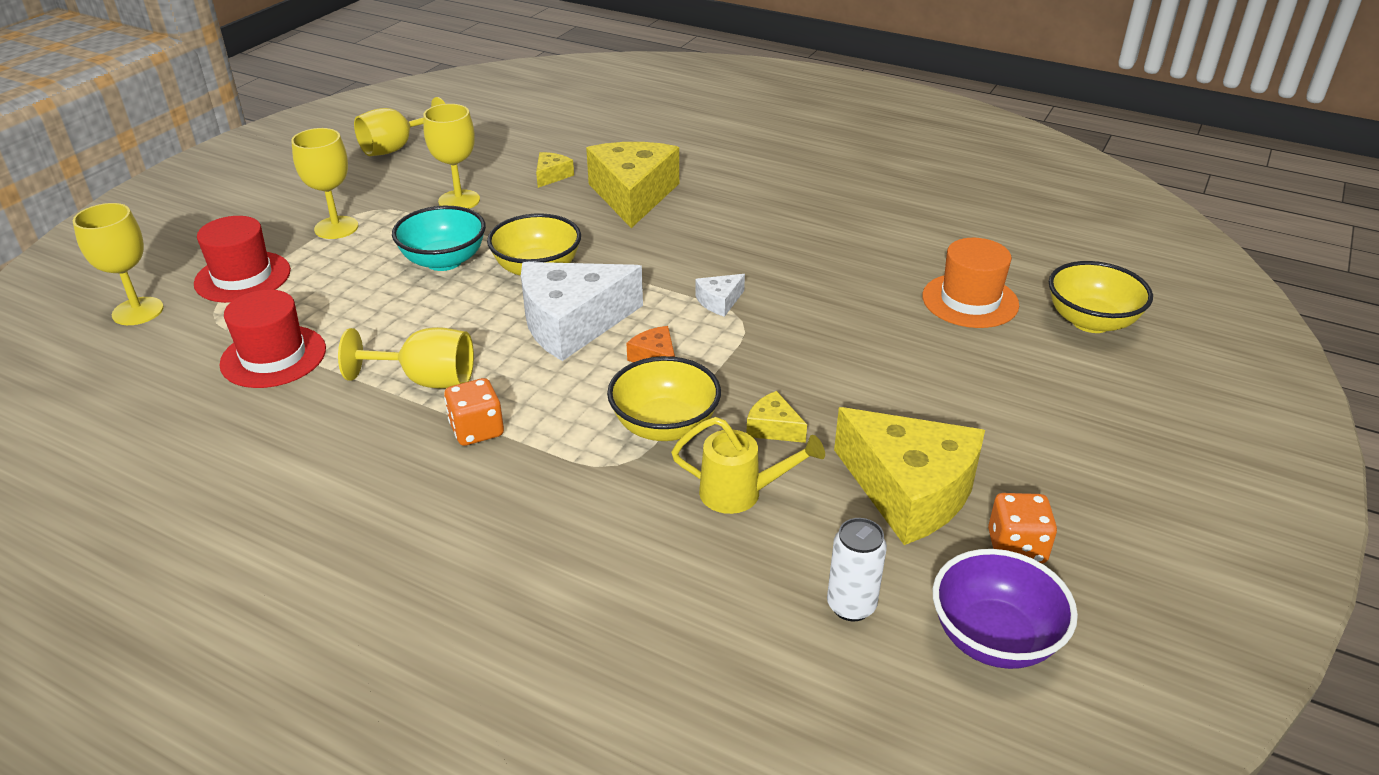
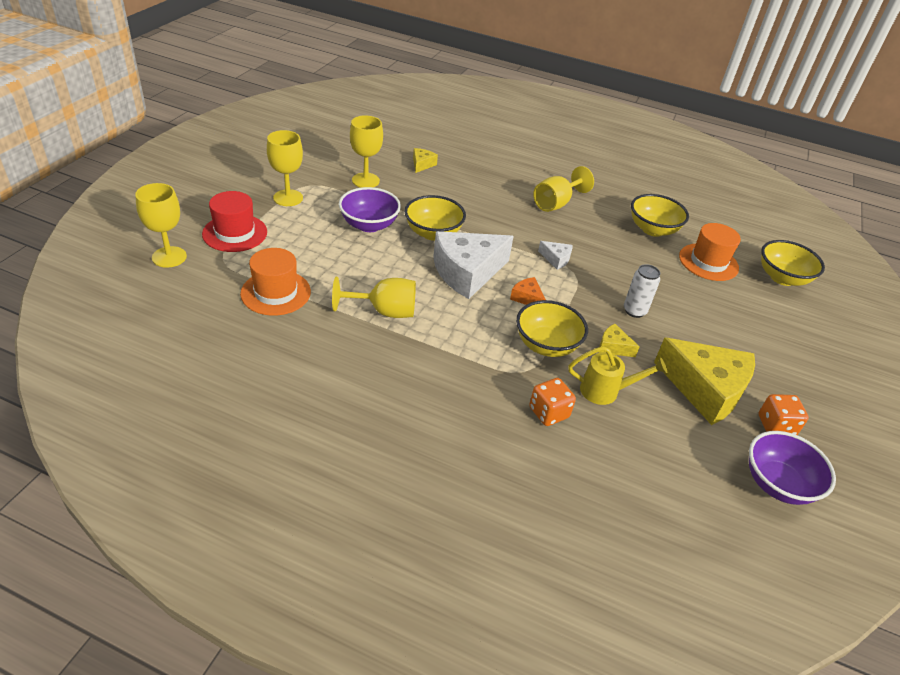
camera: 10 degrees left, 5 degrees up
(273, 357) = (276, 292): red hat -> orange hat
(396, 148) = (310, 139): yellow goblet -> yellow goblet (556, 204)
(444, 261) = (369, 225): turquoise bowl -> purple bowl
(477, 430) = (428, 347): orange dice -> orange dice (548, 412)
(633, 195) = (479, 181): yellow cheese -> none
(719, 301) = (556, 259): white cheese -> white cheese turned 105 degrees counterclockwise
(851, 606) = (691, 464): white can -> white can (634, 311)
(890, 255) = (653, 229): none -> yellow bowl

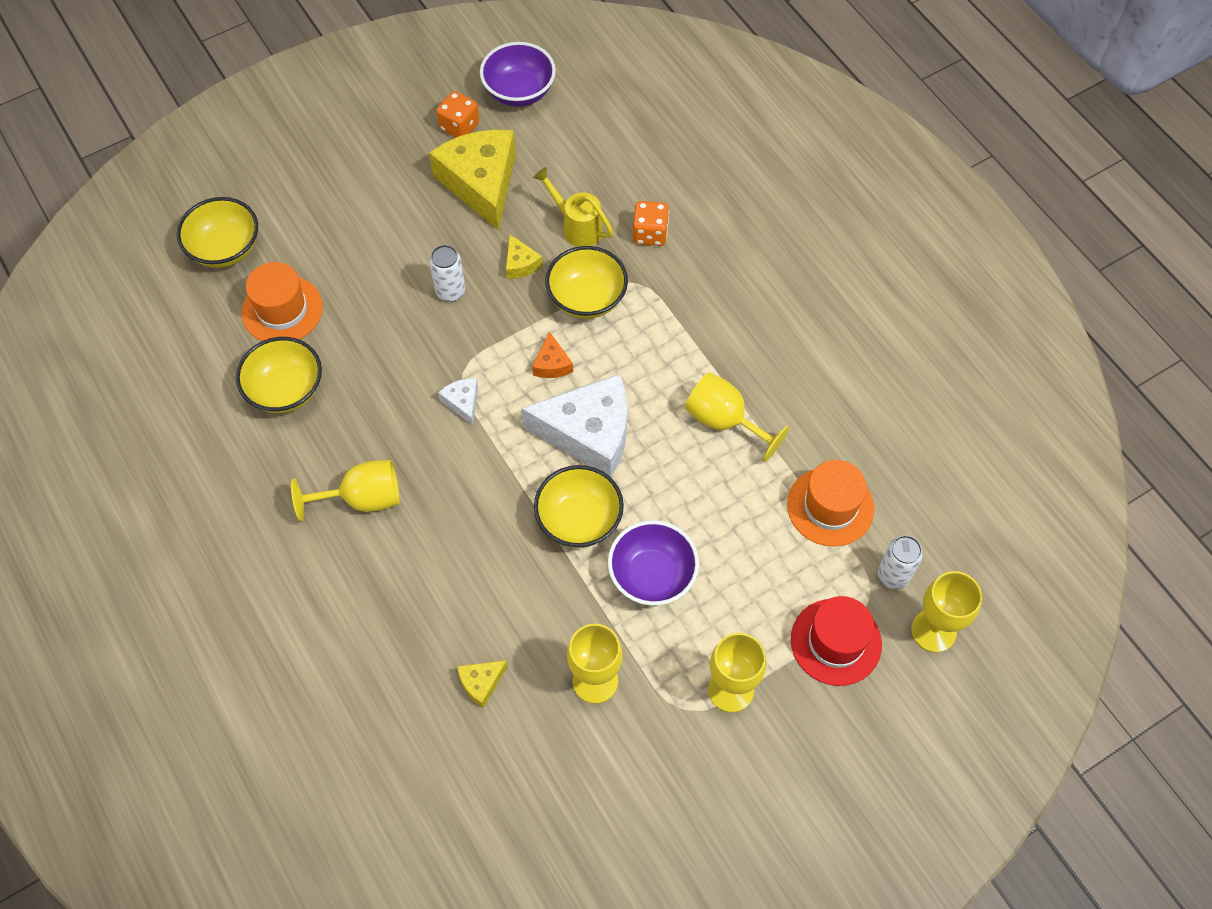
camera: 140 degrees left, 20 degrees up
(210, 273) = (893, 575): none -> white can

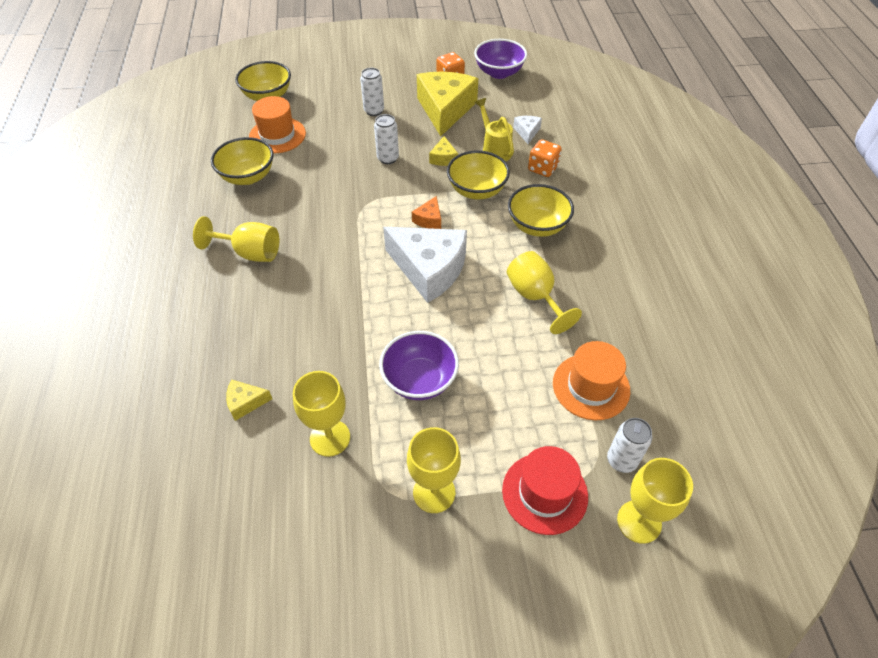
camera: 25 degrees right, 10 degrees down
(388, 220) = (374, 111): none -> white can
(462, 402) = (354, 221): white cheese -> white cheese (527, 132)
(579, 520) = (388, 321): yellow bowl -> yellow bowl (537, 226)

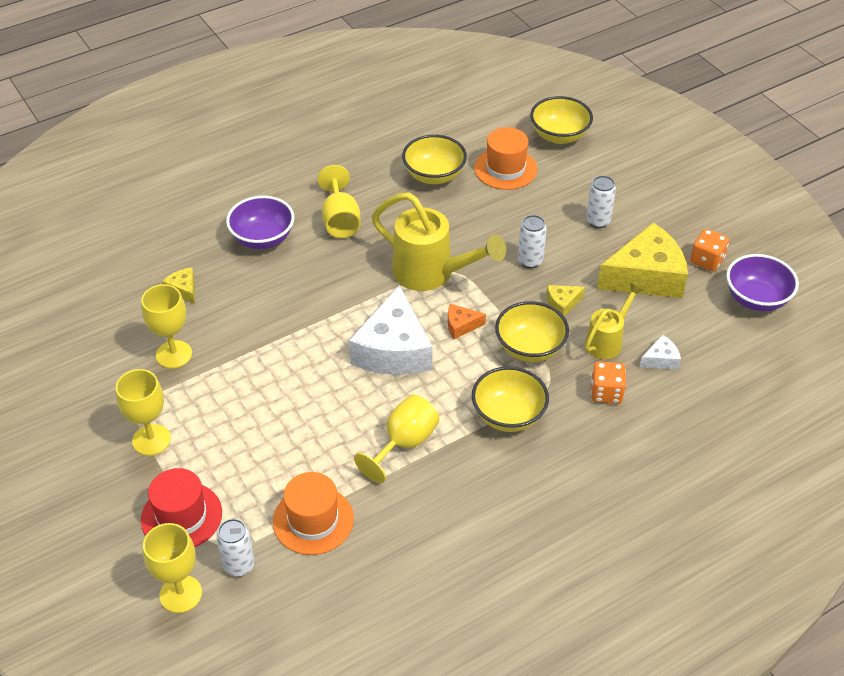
camera: 65 degrees right, 5 degrees down
(360, 216) = (432, 274): none -> yellow watering can
(419, 380) = (258, 390): purple bowl -> purple bowl (263, 238)

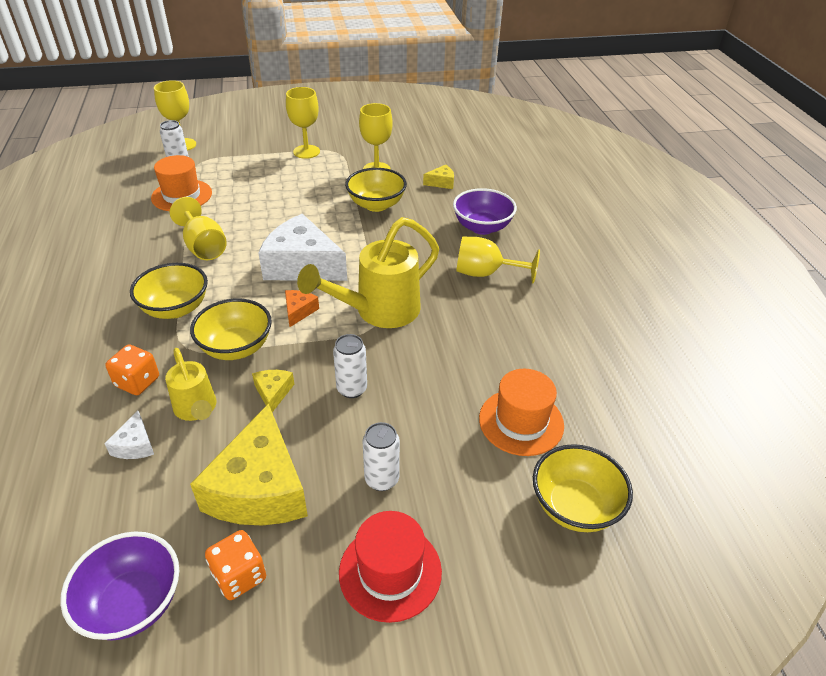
camera: 110 degrees right, 5 degrees down
(181, 516) = (236, 153): red hat -> red hat (390, 572)
(434, 175) = (530, 355): yellow bowl -> yellow bowl (376, 205)

